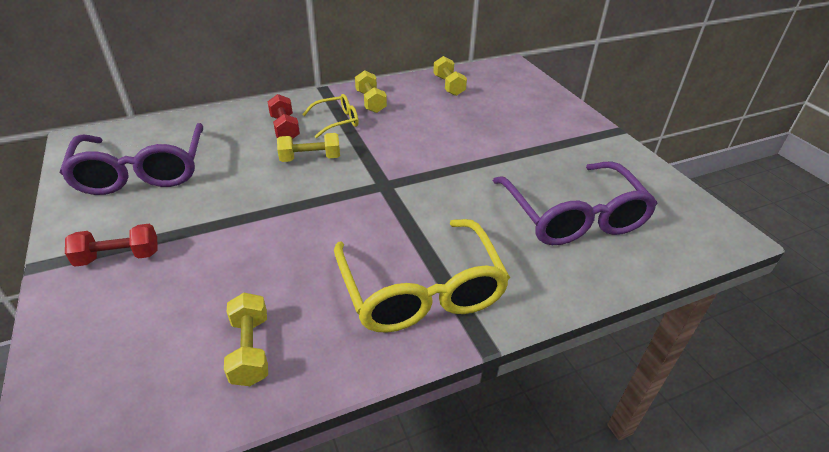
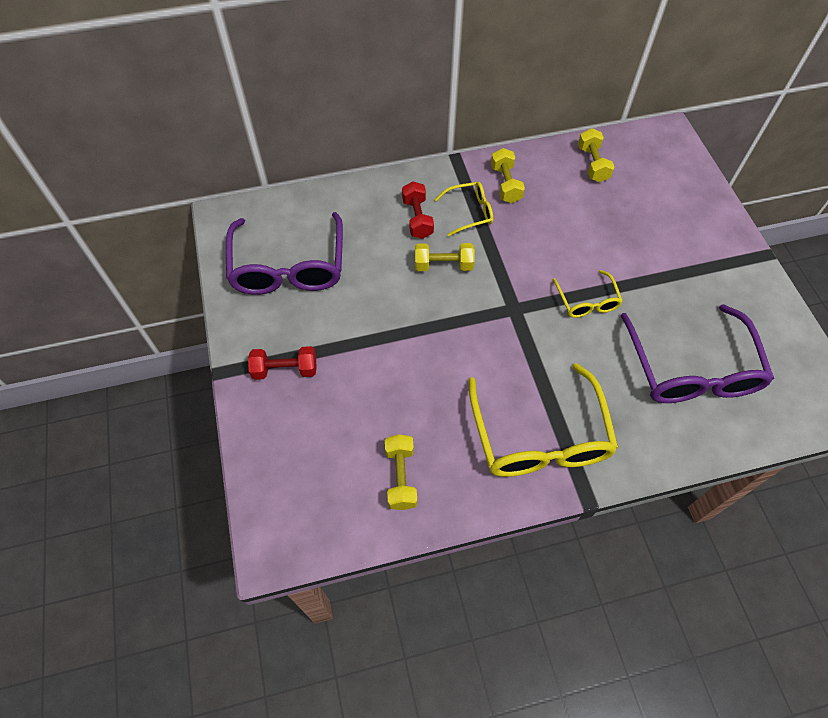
camera: 10 degrees right, 20 degrees up
(457, 174) = (587, 301): none -> yellow glasses

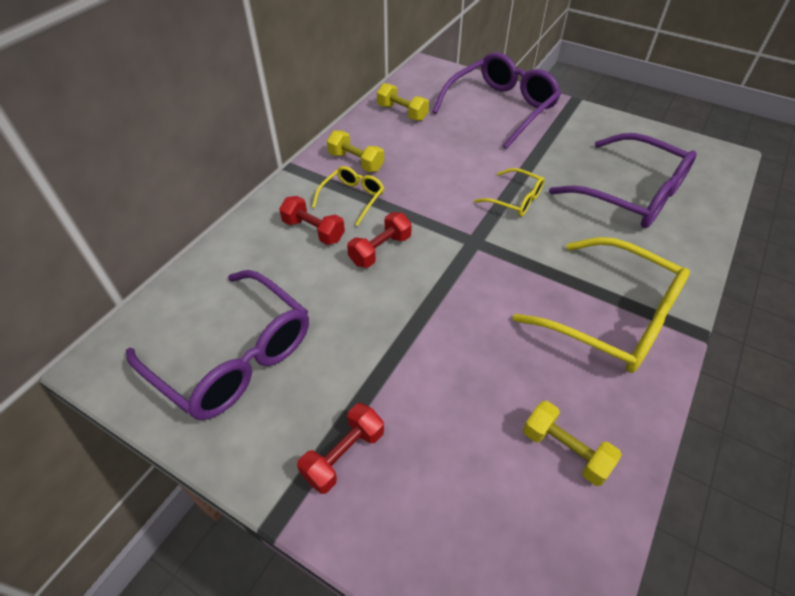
camera: 45 degrees left, 10 degrees down
(443, 265) = (380, 250): yellow dumbbell -> red dumbbell
(684, 216) = (501, 108): none -> purple glasses

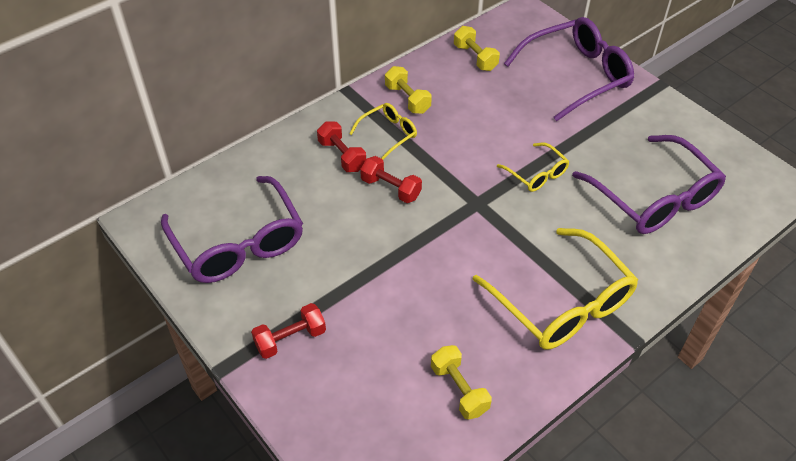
camera: 20 degrees right, 0 degrees up
(380, 250) = (391, 188): red dumbbell -> red dumbbell turned 60 degrees clockwise

